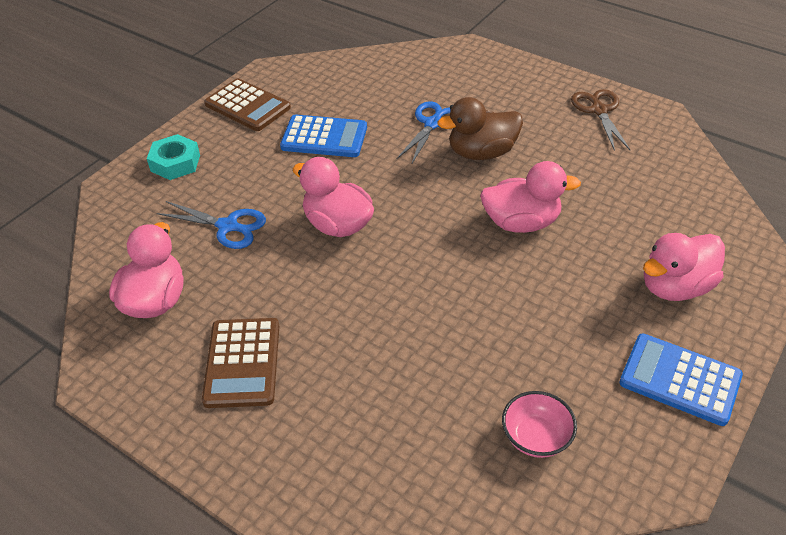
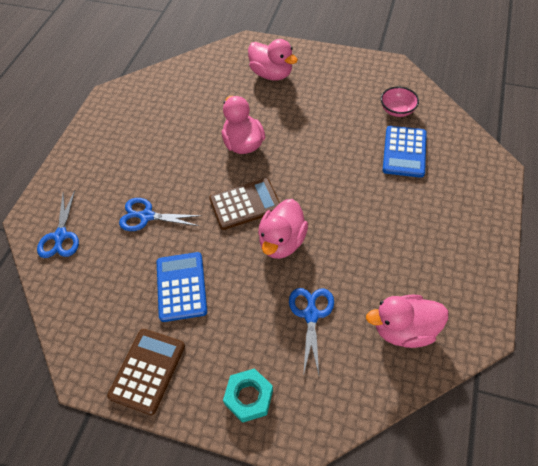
camera: 105 degrees left, 10 degrees up
(242, 363) = (424, 251): brown calculator -> brown calculator (245, 204)
(435, 66) = (61, 236): none -> blue scissors
(481, 153) = (176, 179): brown duck -> none
(599, 110) = (111, 124): brown scissors -> none
(680, 379) = (334, 67): blue calculator -> blue calculator (404, 152)

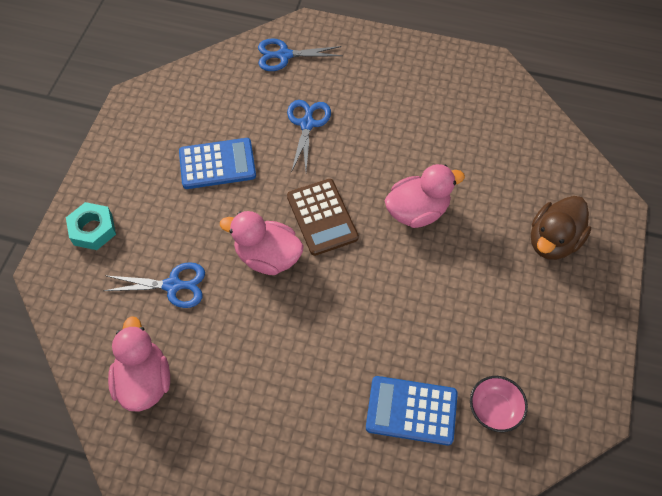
camera: 85 degrees right, 5 degrees up
(147, 370) = (131, 146): brown calculator -> none
(271, 74) = (553, 241): pink duck -> brown duck

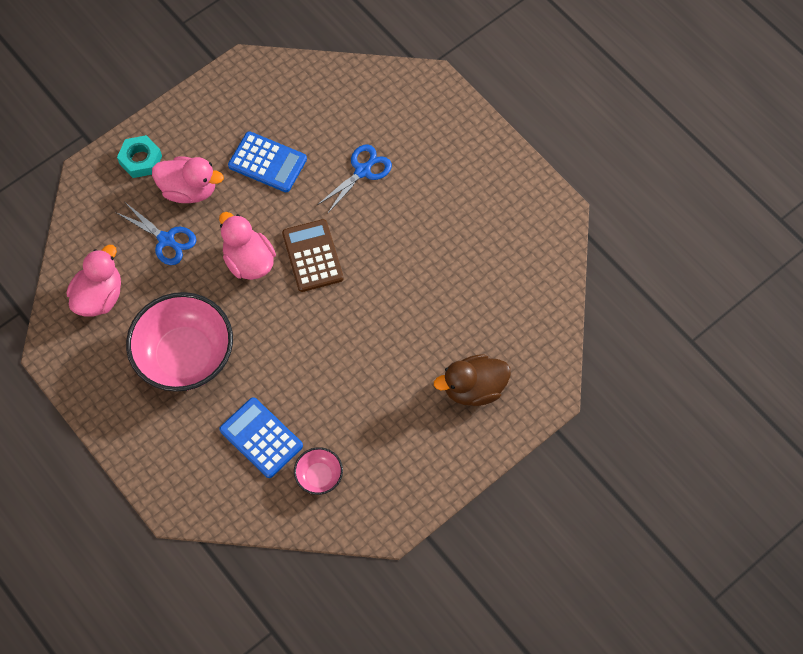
camera: 35 degrees right, 5 degrees up
(276, 382) = (185, 356): none -> pink bowl
(284, 55) = (393, 97): blue scissors -> none
(322, 217) = (312, 256): brown calculator -> brown calculator turned 150 degrees clockwise
(417, 211) = (389, 297): pink duck -> pink duck (189, 190)

